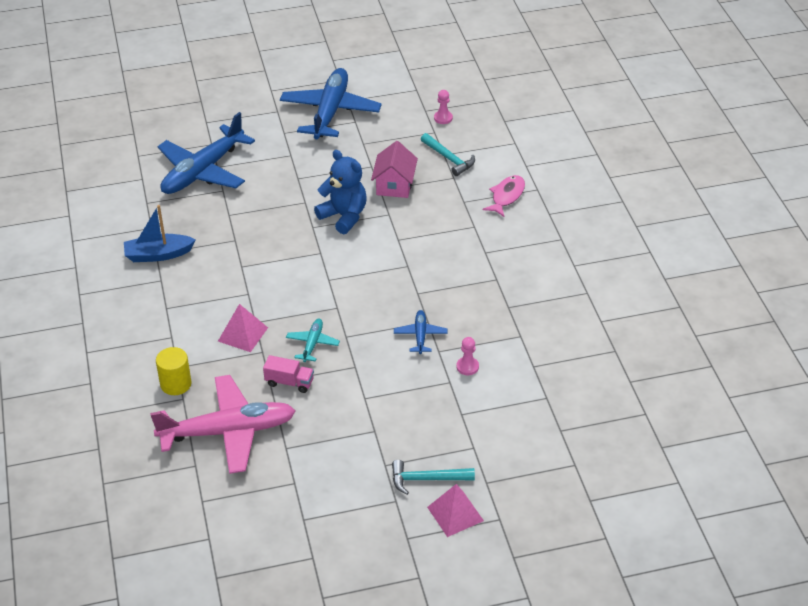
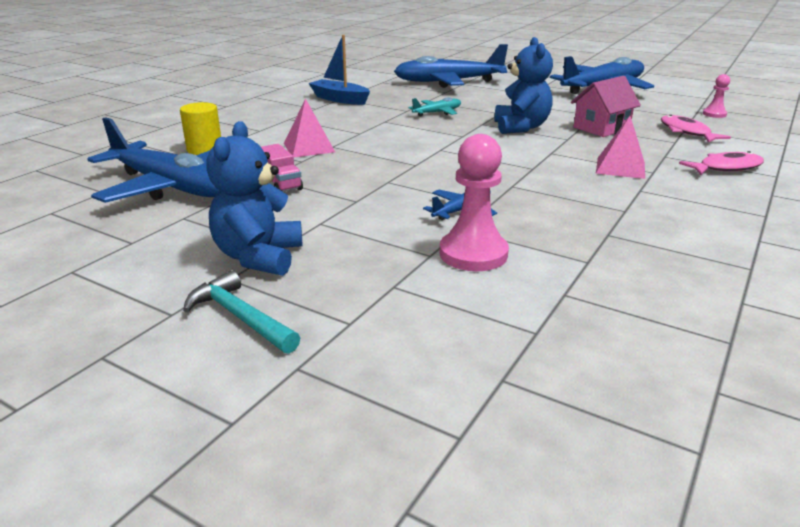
camera: 45 degrees right, 15 degrees down
(228, 431) = (171, 186): pink plane -> blue plane
(312, 344) = (349, 173): turquoise plane -> turquoise plane (437, 113)
(375, 443) = (259, 257): none -> blue teddy bear
(449, 159) = (686, 132): turquoise hammer -> pink fish
(455, 514) = (196, 373): pink pyramid -> pink pyramid (620, 167)
(467, 367) = (473, 254): pink pawn -> pink pawn, size x1.89

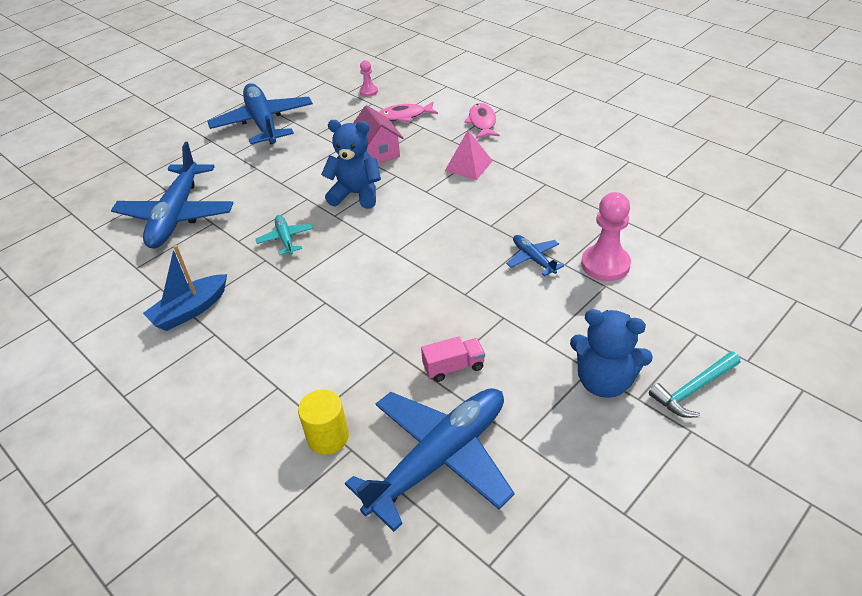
camera: 75 degrees left, 15 degrees up
(309, 147) = (356, 344): pink pyramid -> none

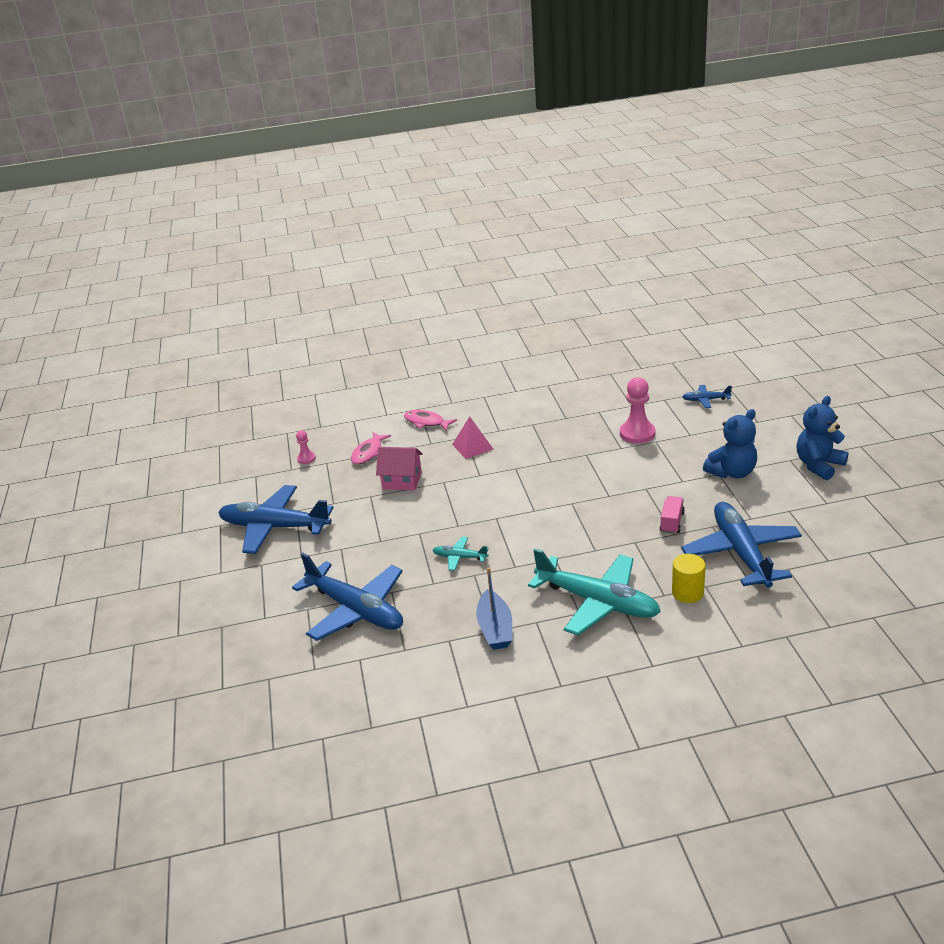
camera: 55 degrees left, 10 degrees down
(269, 366) = (597, 602): none -> turquoise plane
(356, 194) = (444, 507): blue teddy bear -> blue teddy bear (818, 465)
(533, 259) = (603, 457): blue plane -> blue plane (706, 400)
(693, 390) = (763, 447): turquoise hammer -> none

